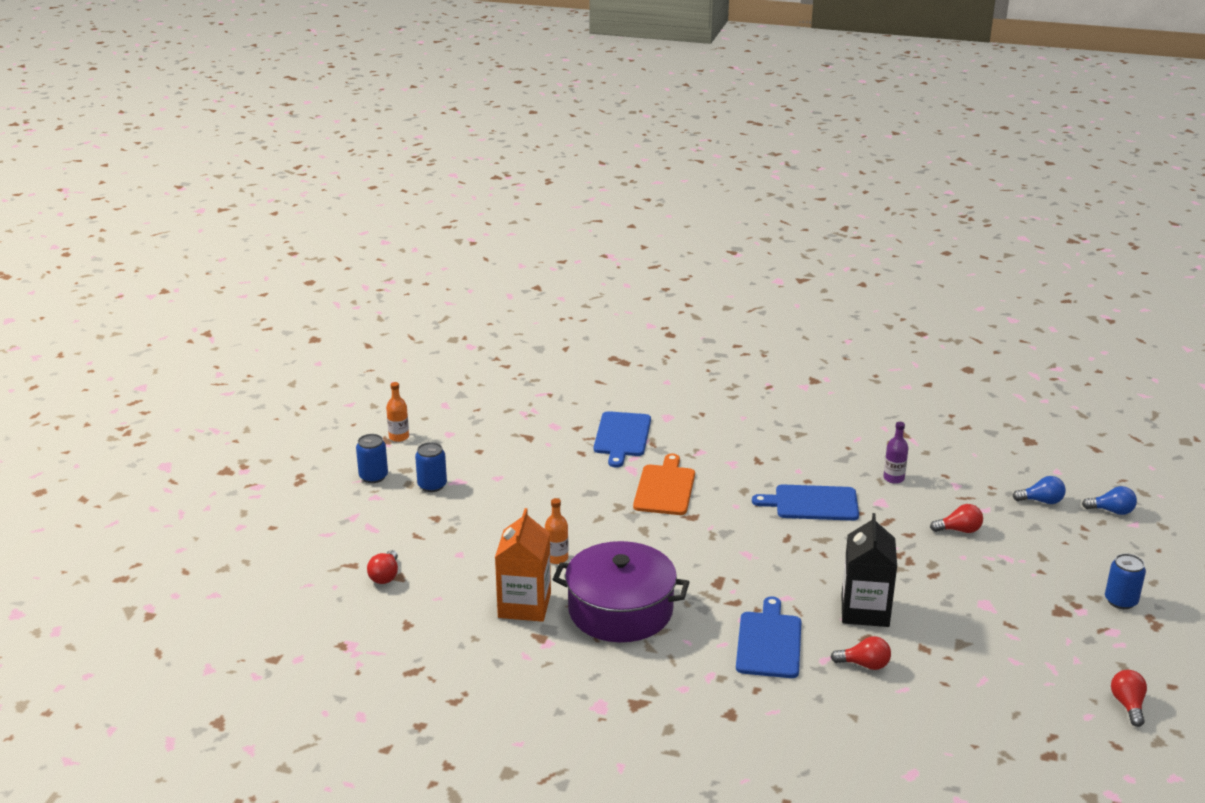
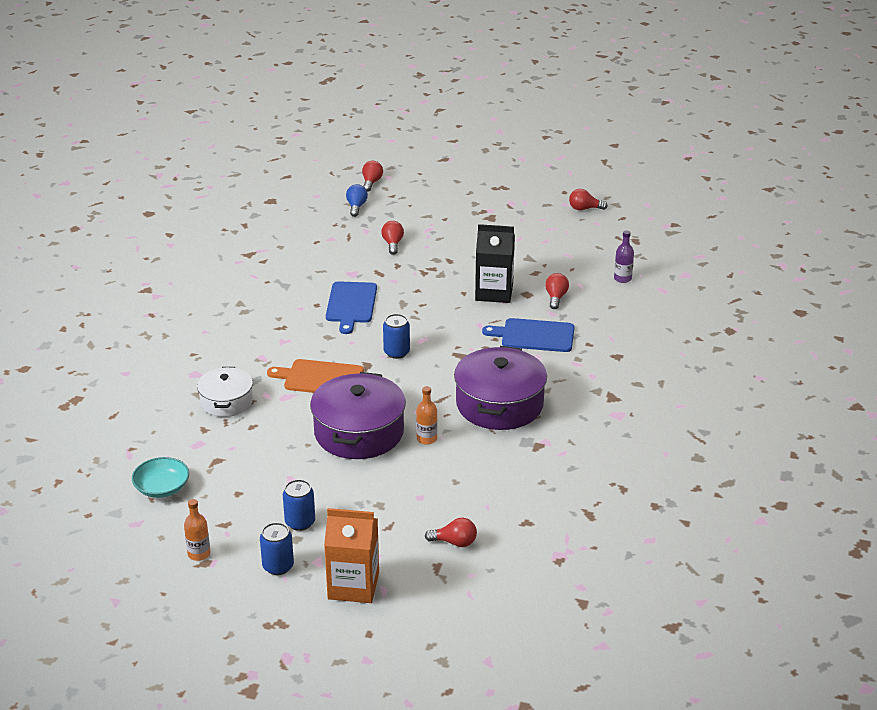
camera: 90 degrees left, 5 degrees up
(491, 413) = (162, 488): none -> turquoise bowl
(524, 605) = (495, 455): orange carton -> orange carton (353, 585)
(570, 514) = (359, 432): none -> purple pot
(622, 436) = (226, 401): blue cutting board -> white pot
(893, 478) = (318, 264): purple bottle -> purple bottle (622, 278)
(1111, 511) = (371, 182): blue light bulb -> red light bulb
(1120, 601) = (478, 195): blue can -> blue can (396, 352)

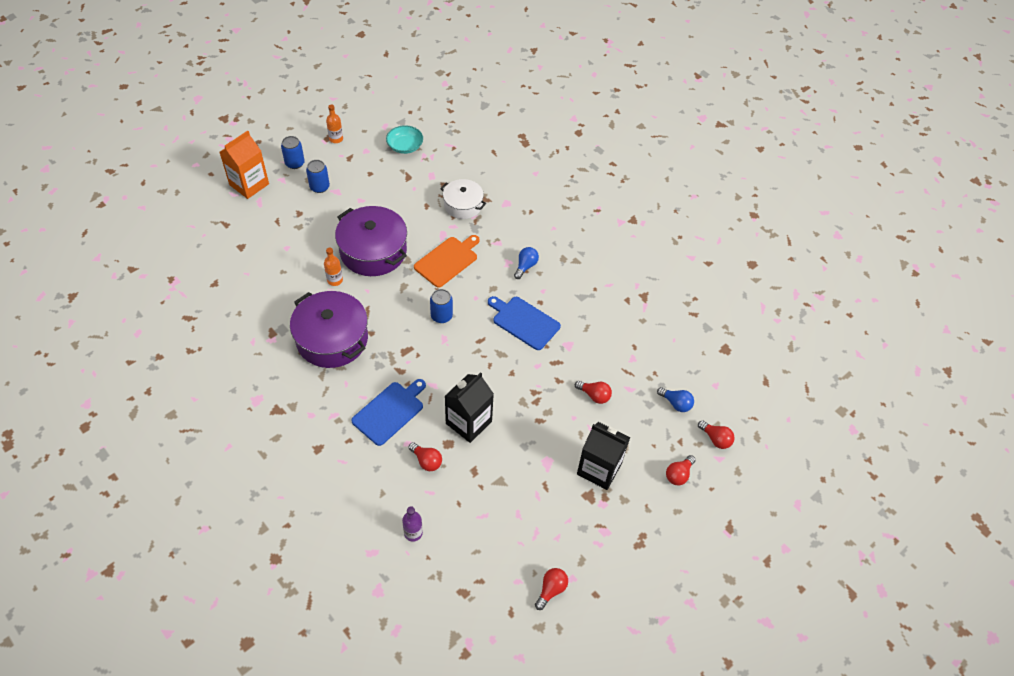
camera: 120 degrees right, 20 degrees up
(278, 329) = (525, 266): none -> blue light bulb
(454, 542) = (234, 242): red light bulb -> red light bulb (678, 474)
(461, 221) = (599, 469): none -> black carton

